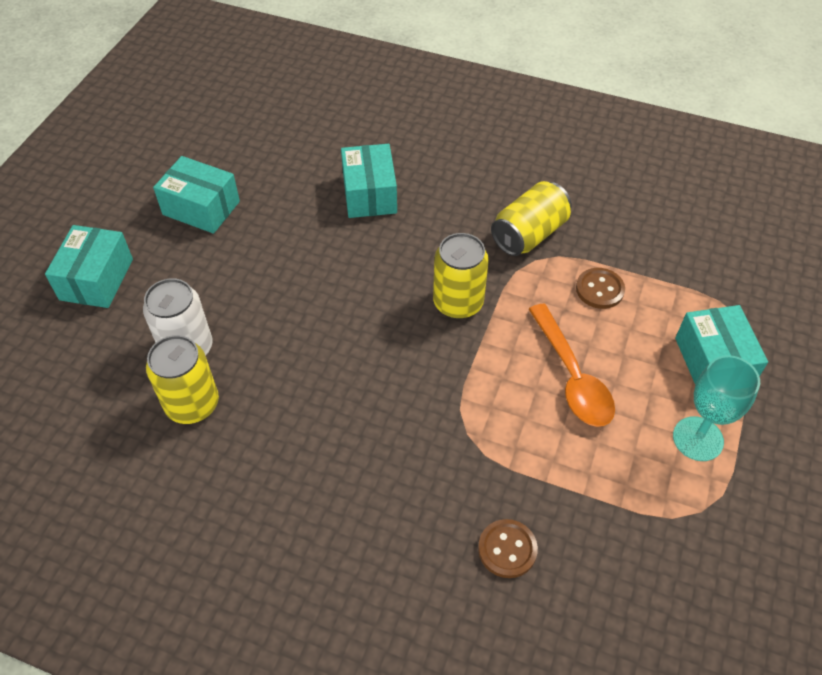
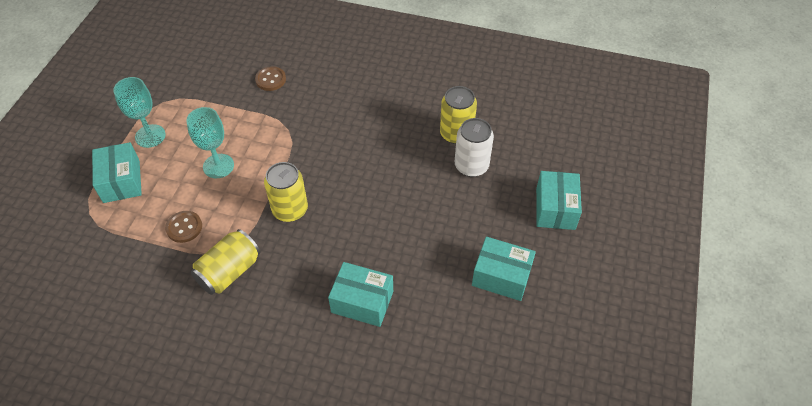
camera: 175 degrees right, 0 degrees up
(369, 194) = (362, 302): turquoise box -> turquoise box turned 60 degrees counterclockwise
(571, 376) = (218, 166): orange spoon -> turquoise goblet

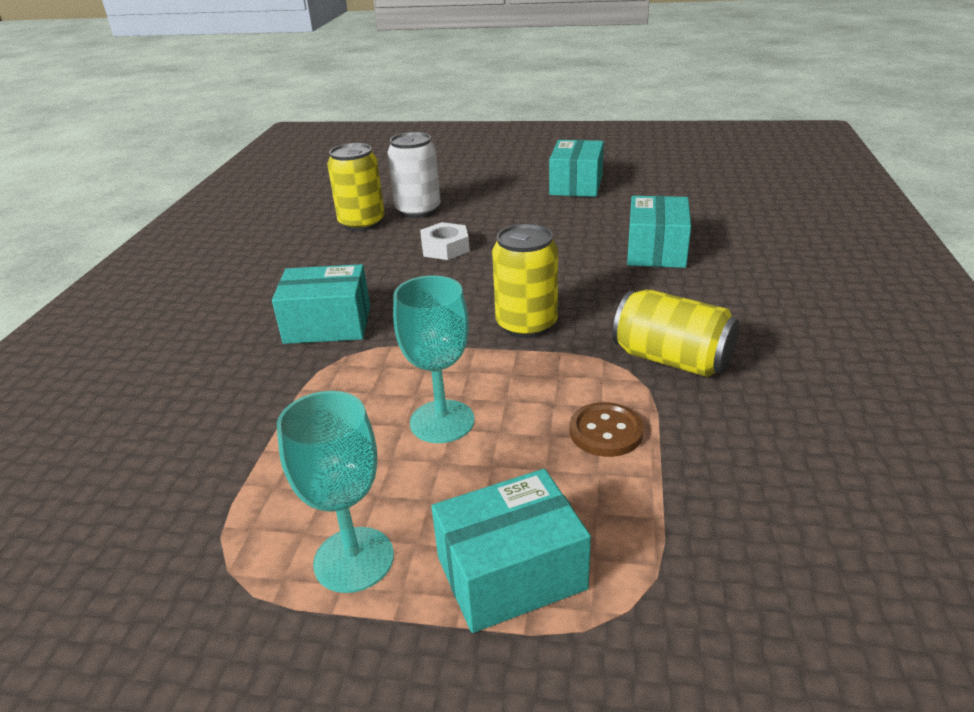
camera: 95 degrees left, 20 degrees down
(270, 79) = (198, 400): brown button -> none
(402, 178) = (445, 248): none -> white nut
(555, 209) = (475, 168): turquoise box -> turquoise box (328, 324)

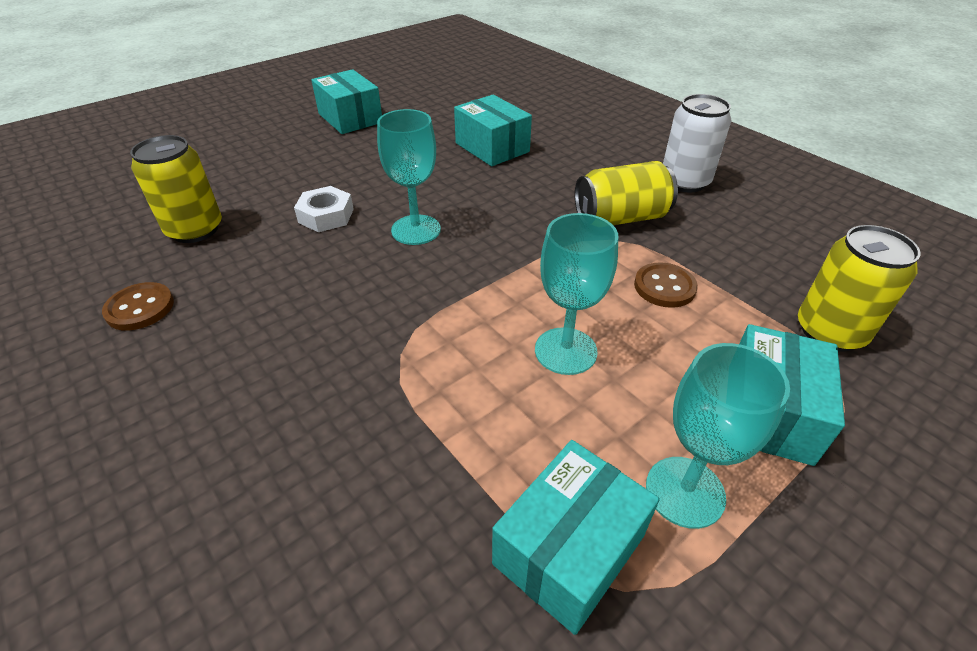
camera: 50 degrees left, 10 degrees up
(273, 254) = (140, 308): none -> brown button
(328, 324) = (334, 338): turquoise box -> turquoise box (569, 549)
(418, 210) = (237, 193): white can -> white can (684, 182)
(486, 285) = (416, 230): none -> turquoise goblet
(526, 325) = (498, 244): yellow can -> yellow can (830, 332)

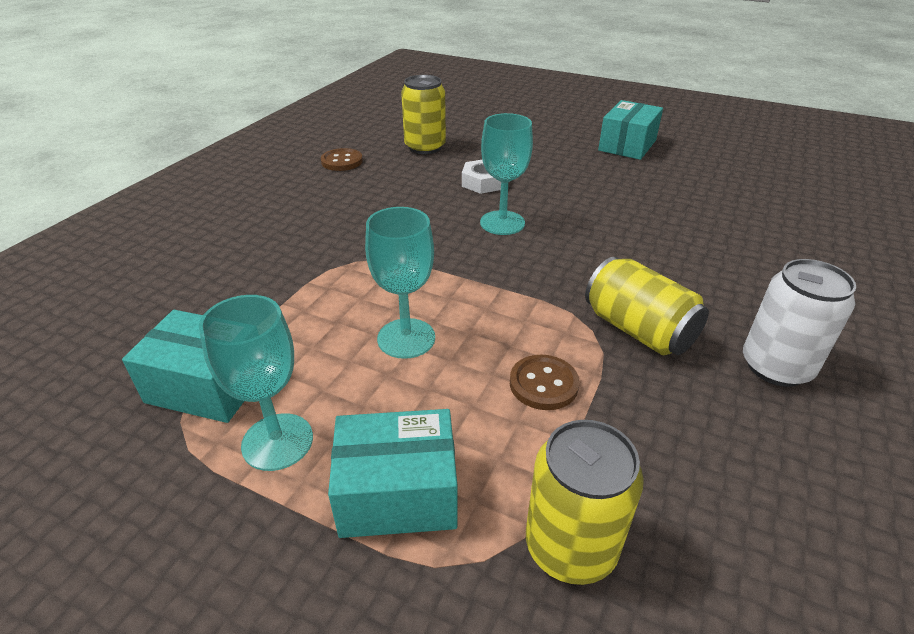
camera: 65 degrees right, 5 degrees down
(492, 147) = (673, 221): turquoise box -> none

